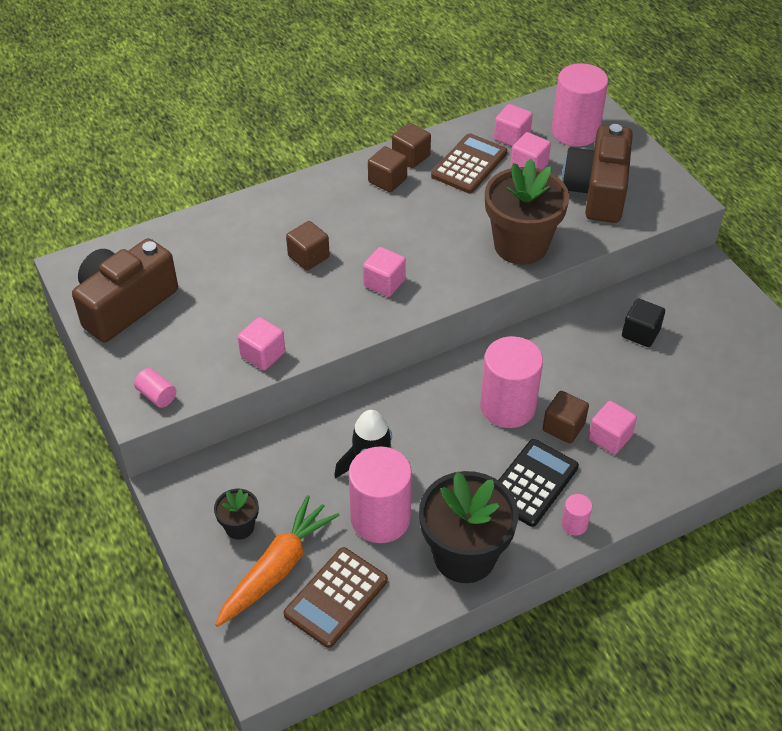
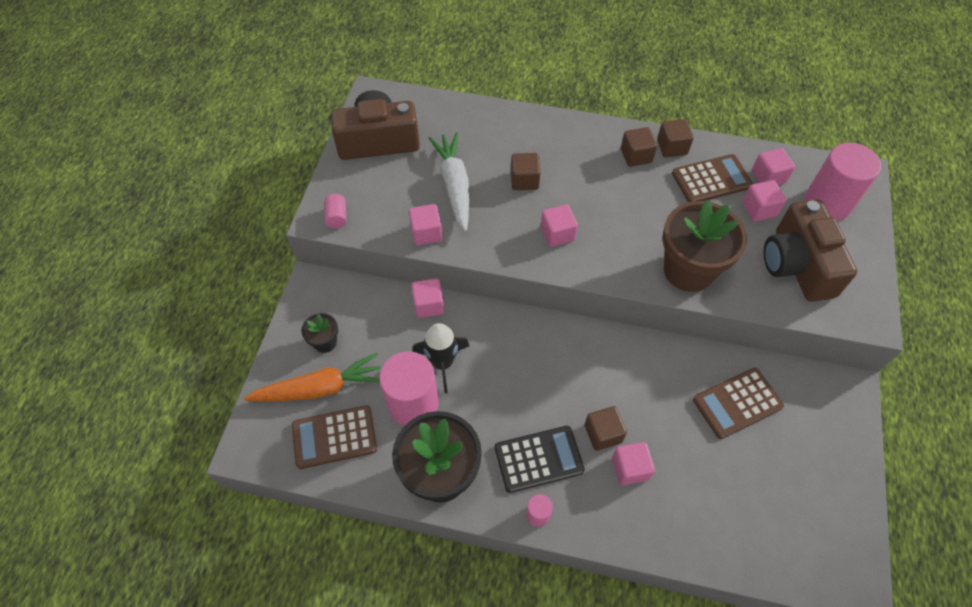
camera: 40 degrees right, 10 degrees up
(246, 299) = (454, 185): none -> white carrot
(308, 429) = (428, 305): none -> pink cube
(507, 406) = (577, 387): pink cylinder -> none
(597, 191) = (797, 265): brown camera -> brown camera turned 60 degrees counterclockwise
(640, 333) = (737, 403): black cube -> brown calculator

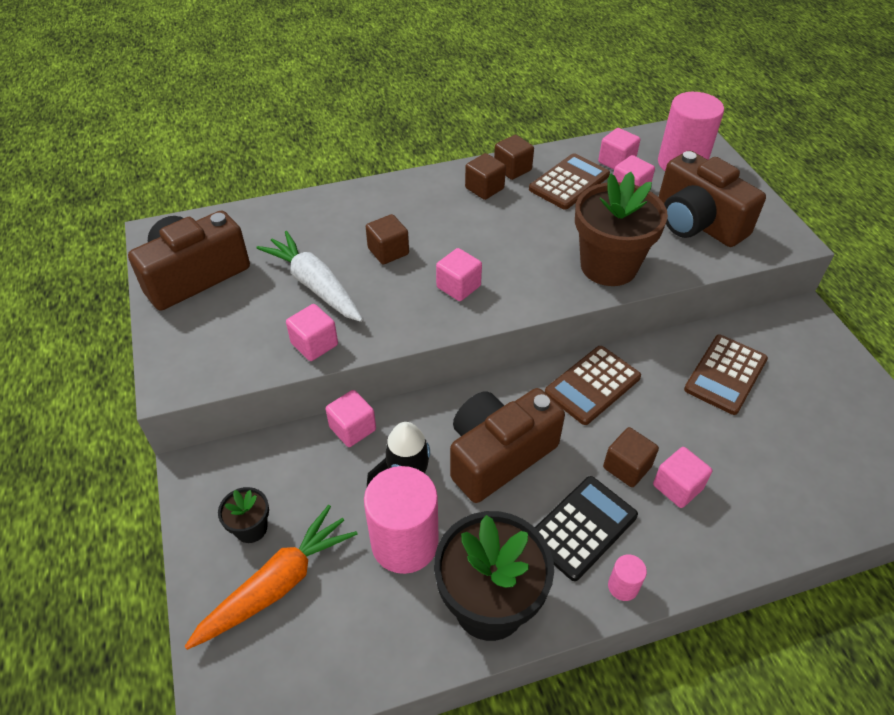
camera: 30 degrees left, 10 degrees down
(334, 437) = (332, 632): brown calculator -> brown calculator (592, 385)
(337, 217) = (193, 372): pink cylinder -> none
(515, 376) = (498, 455): none -> brown camera

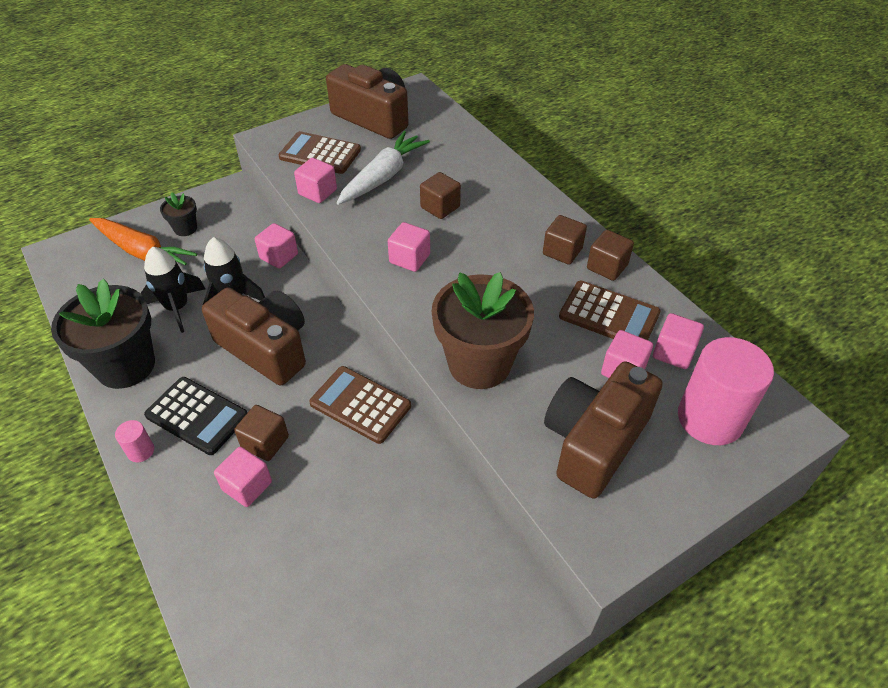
camera: 75 degrees right, 0 degrees up
(404, 543) = (177, 308): pink cylinder -> black rocket
(725, 374) = (405, 524): brown calculator -> brown calculator (320, 154)

